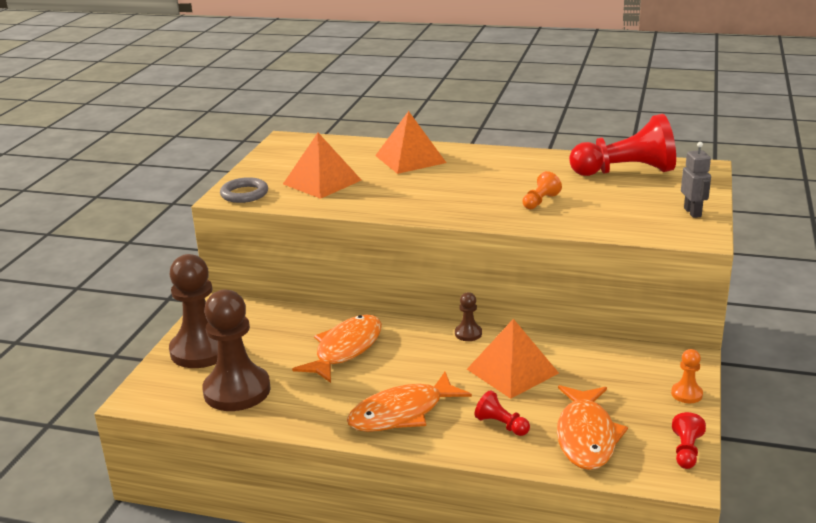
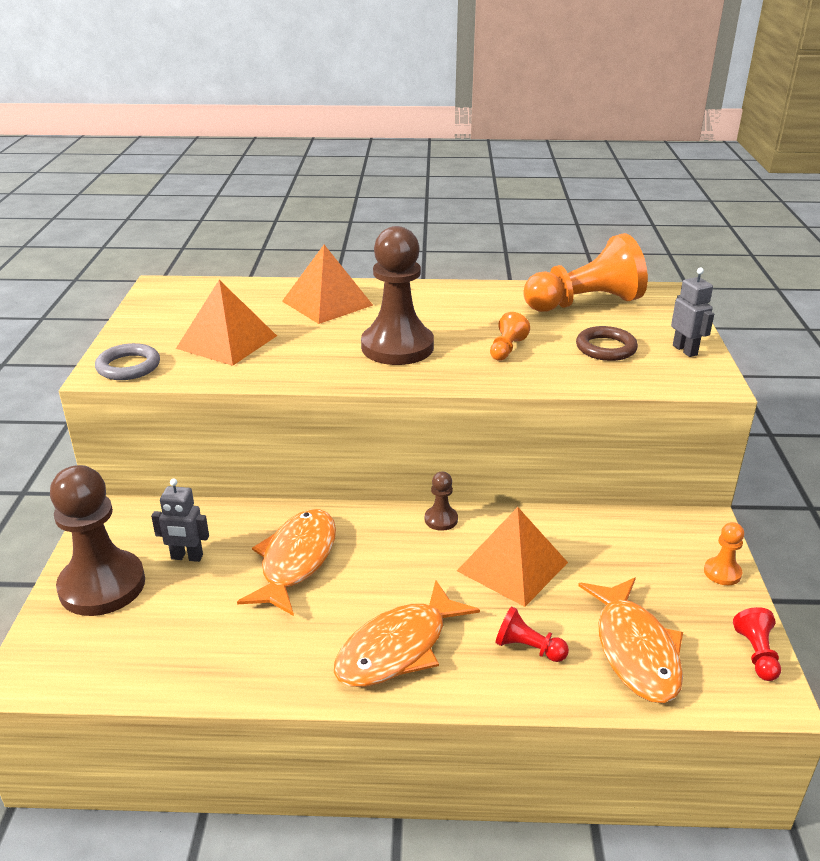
camera: 15 degrees left, 5 degrees up
(237, 391) = (167, 643): brown pawn -> brown pawn (397, 347)
(266, 339) = (187, 557): none -> grey robot
(624, 206) = (606, 348): none -> brown ring
(625, 172) = (585, 303): red pawn -> orange pawn

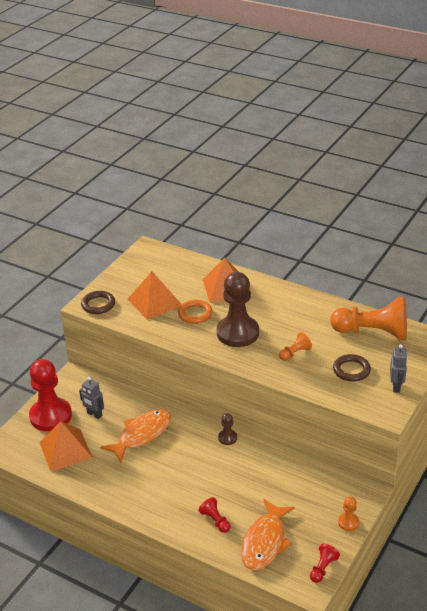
camera: 30 degrees right, 5 degrees up
(102, 585) = (51, 416): brown pawn -> red pawn
(128, 366) = (98, 304): grey ring -> brown ring
(308, 341) = (195, 314): none -> orange ring
(398, 648) = (157, 497): orange fish -> none
(512, 566) = (242, 477): orange pyramid -> orange pyramid (65, 450)

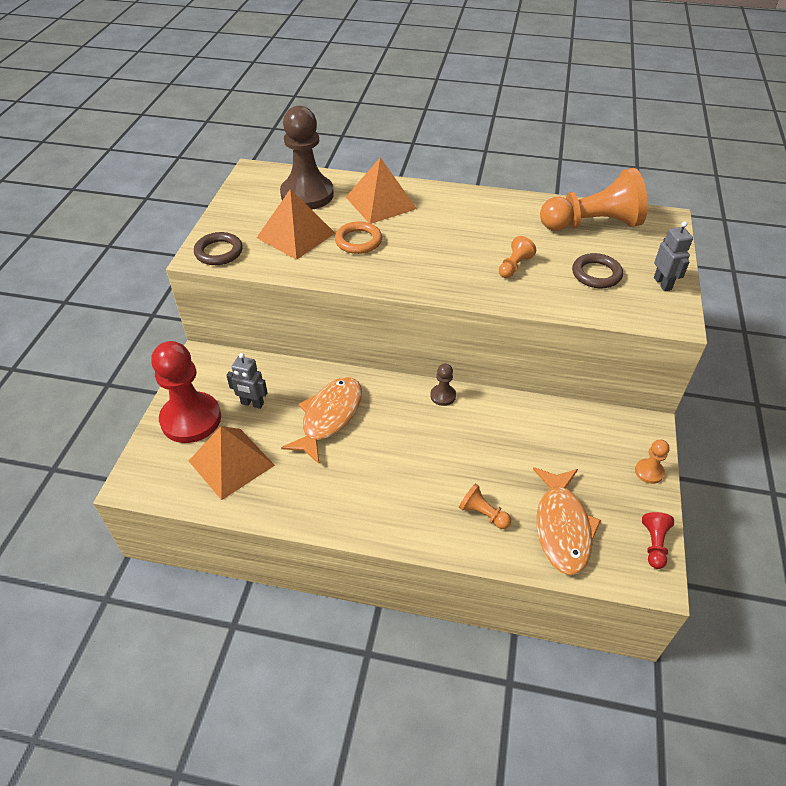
camera: 20 degrees left, 10 degrees up
(215, 520) = (483, 514): red pawn -> orange pawn
(237, 333) = (427, 255): brown pawn -> brown pawn (307, 195)

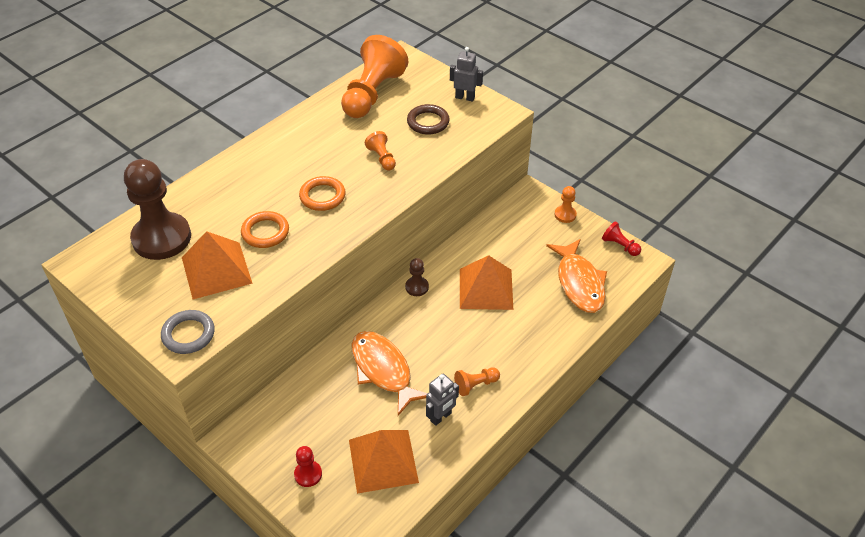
camera: 60 degrees left, 0 degrees up
(191, 419) = (308, 474): red pawn -> red pawn, size x0.44
(219, 252) = (188, 334): brown ring -> grey ring
(252, 404) = (325, 419): grey robot -> grey robot (441, 417)
(380, 202) = (225, 195): orange pyramid -> orange pyramid (485, 288)
(430, 253) = (322, 196): none -> orange ring
(483, 514) = (542, 319): orange pawn -> orange pawn (475, 385)
(562, 527) = (579, 283): orange fish -> orange fish turned 45 degrees clockwise

